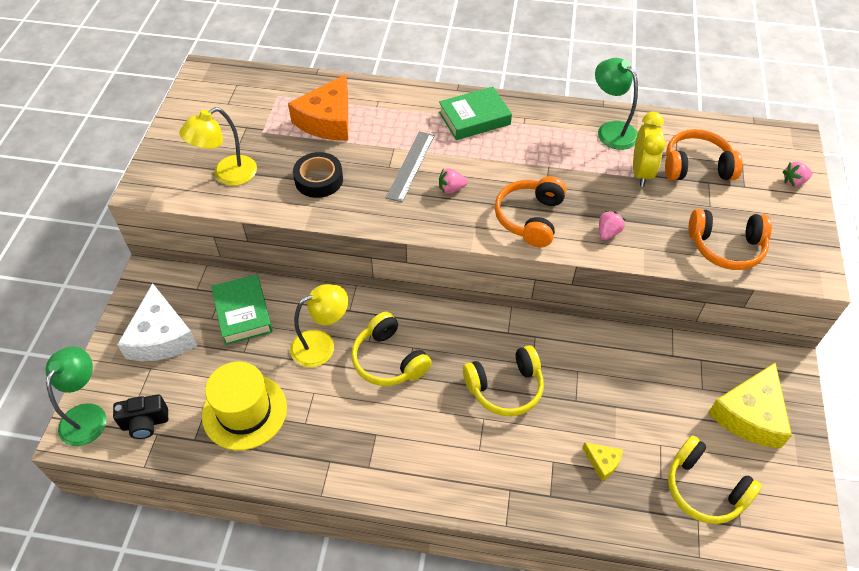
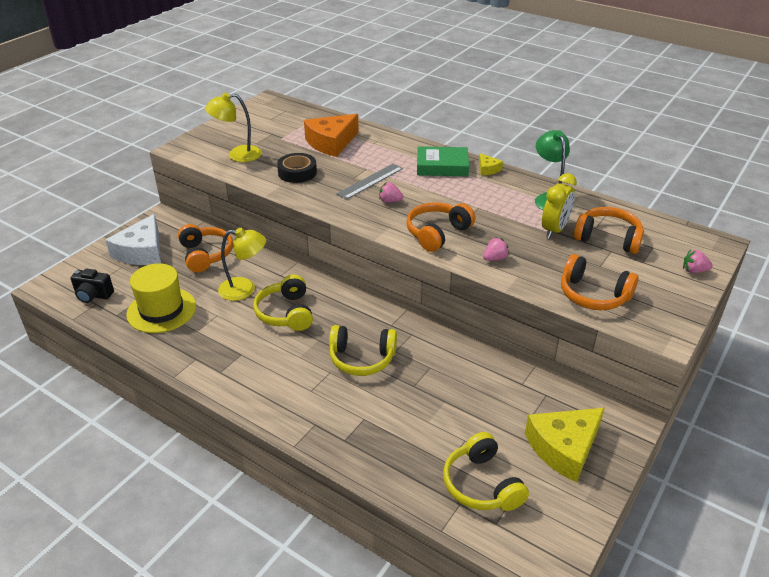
camera: 25 degrees right, 15 degrees down
(87, 415) = (62, 279): green lamp -> none
(243, 313) = (206, 255): green book -> orange headphones
(602, 462) = (405, 434): yellow cheese -> yellow cheese (488, 169)

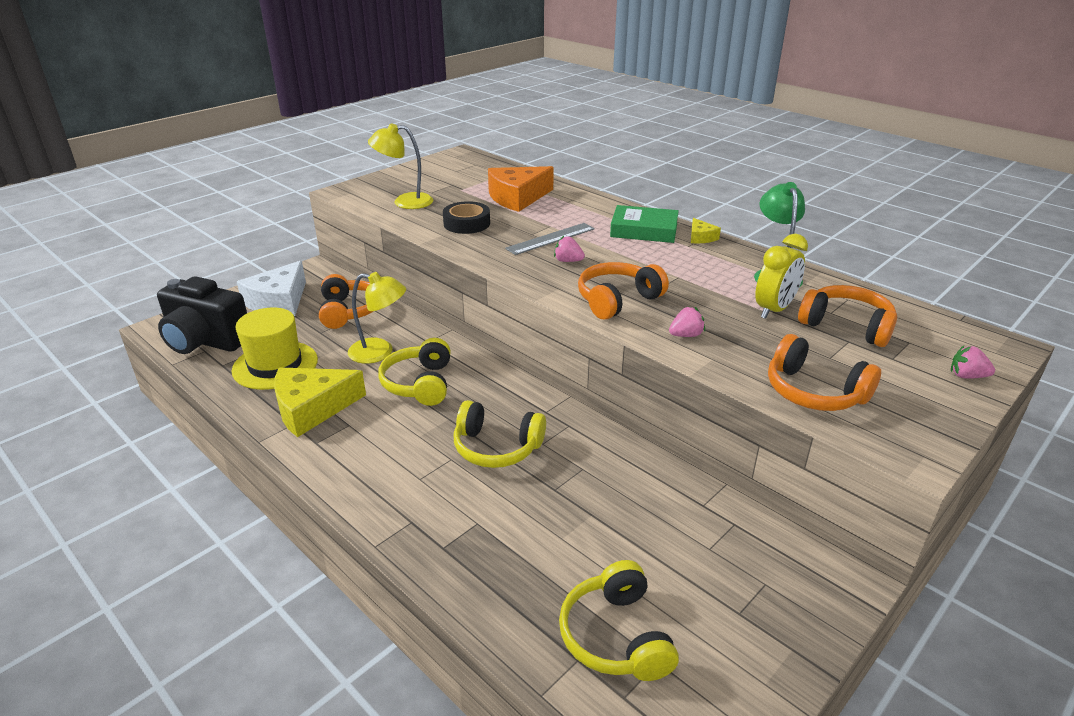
camera: 10 degrees right, 5 degrees down
(93, 295) = (206, 341): black camera -> black camera, size x1.92
(564, 448) = (747, 601): yellow cheese -> yellow cheese (312, 408)

